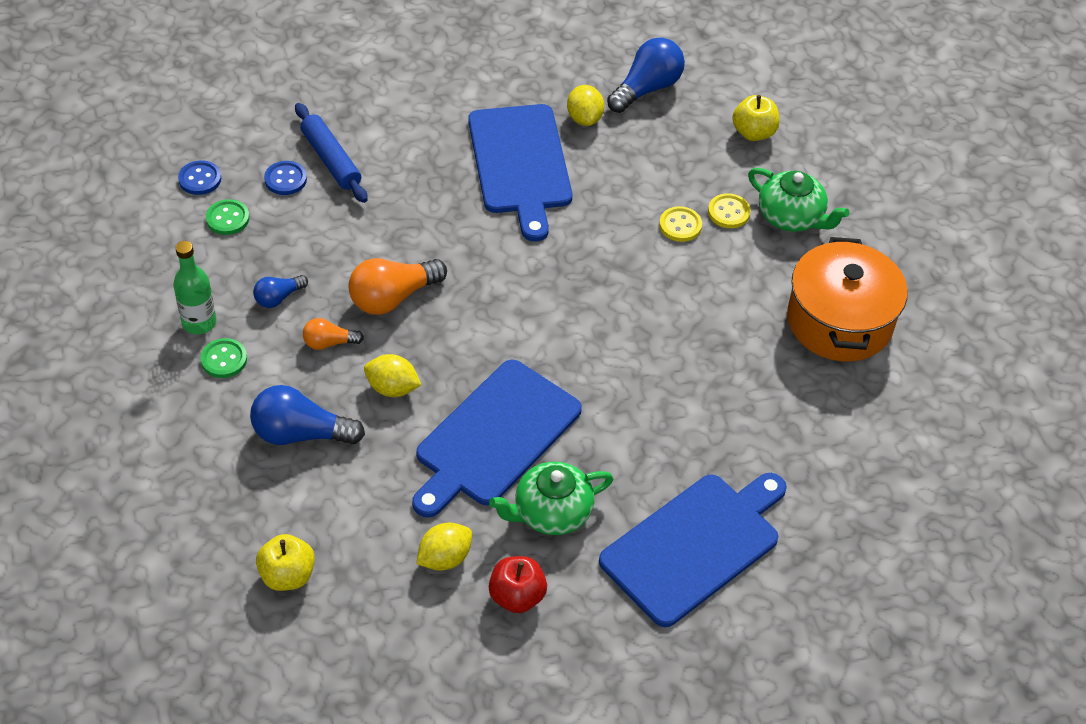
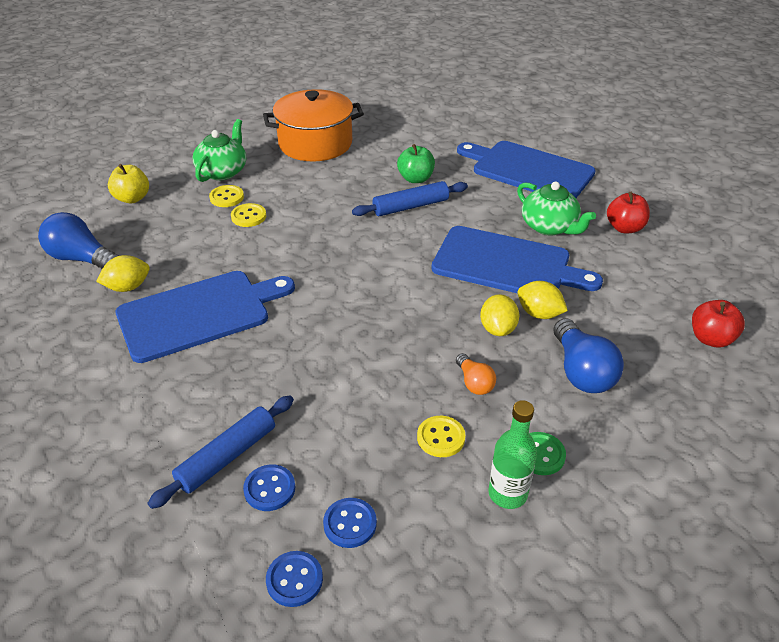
camera: 105 degrees left, 10 degrees down
(227, 218) = (350, 524): green button -> blue button
(278, 298) = (441, 438): blue light bulb -> yellow button
(287, 575) = (711, 339): yellow apple -> red apple
(393, 297) = (399, 355): orange light bulb -> none
(444, 558) = (625, 264): yellow lemon -> yellow lemon (539, 314)
(648, 381) = (410, 206): none -> blue rolling pin
(713, 406) = (415, 179): none -> green apple

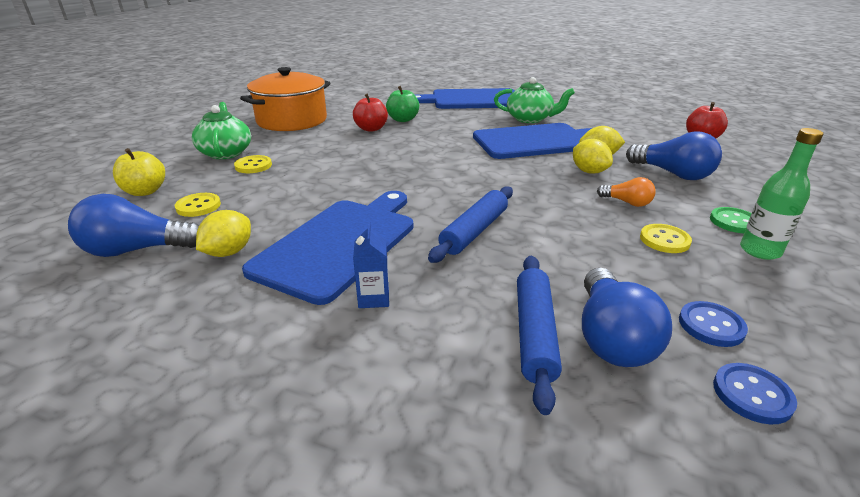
camera: 35 degrees left, 10 degrees down
(168, 373) = (374, 298): none -> blue carton
(248, 216) = (293, 171): yellow button -> yellow button (198, 206)
(269, 489) = (611, 337): blue button -> blue light bulb
(410, 206) = (422, 133): blue rolling pin -> blue rolling pin (474, 231)
(624, 228) = (571, 109): red apple -> red apple (371, 129)

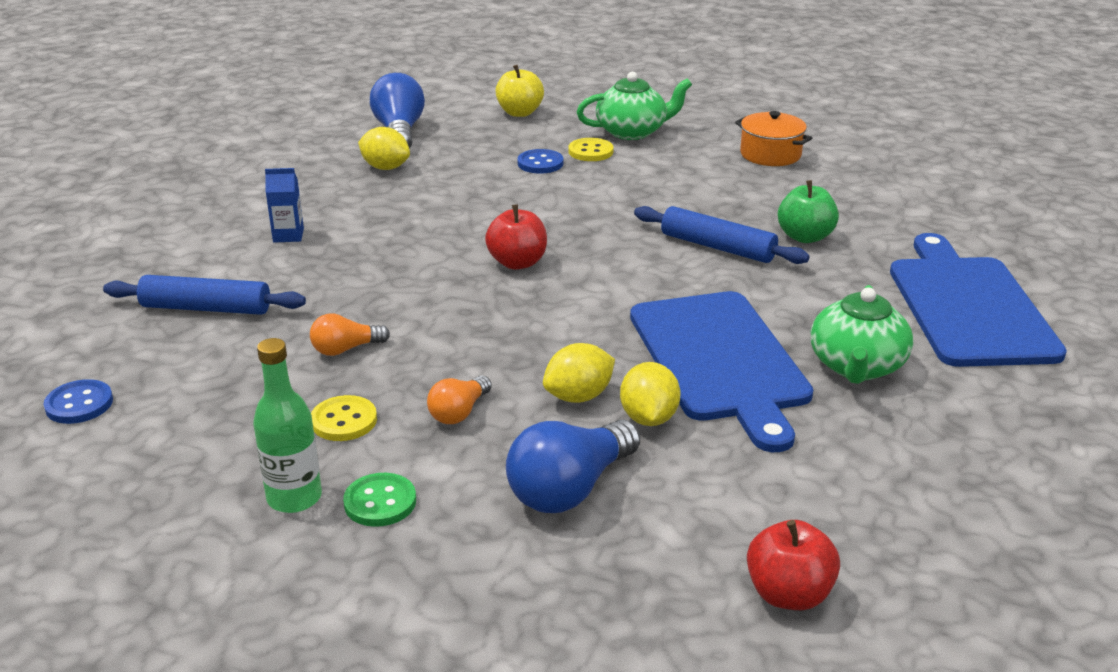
camera: 90 degrees right, 0 degrees up
(198, 206) = (482, 141): yellow button -> none
(292, 120) = (770, 154): orange pot -> orange pot, size x0.56
(340, 244) = (388, 214): blue cutting board -> none
(371, 129) = (748, 213): red apple -> red apple (517, 263)
(474, 231) = (397, 287): blue rolling pin -> blue rolling pin (717, 247)
(574, 247) = (346, 349): none -> orange light bulb
(611, 337) = (183, 346): blue light bulb -> none
(711, 325) = (171, 409): blue button -> blue button (540, 163)

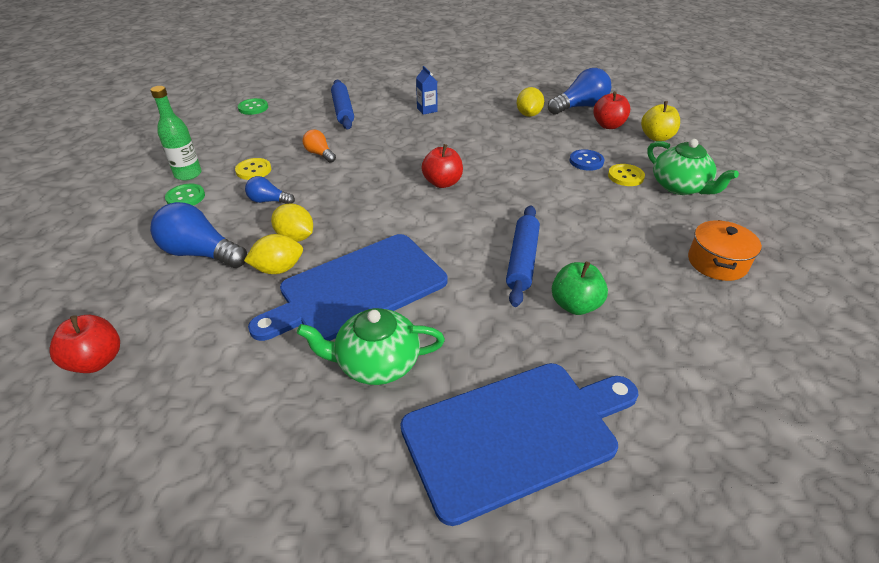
camera: 70 degrees right, 10 degrees up
(79, 404) = (253, 108): blue button -> green button
(459, 412) = (269, 201): orange light bulb -> blue light bulb
(466, 129) = (608, 125): none -> red apple

